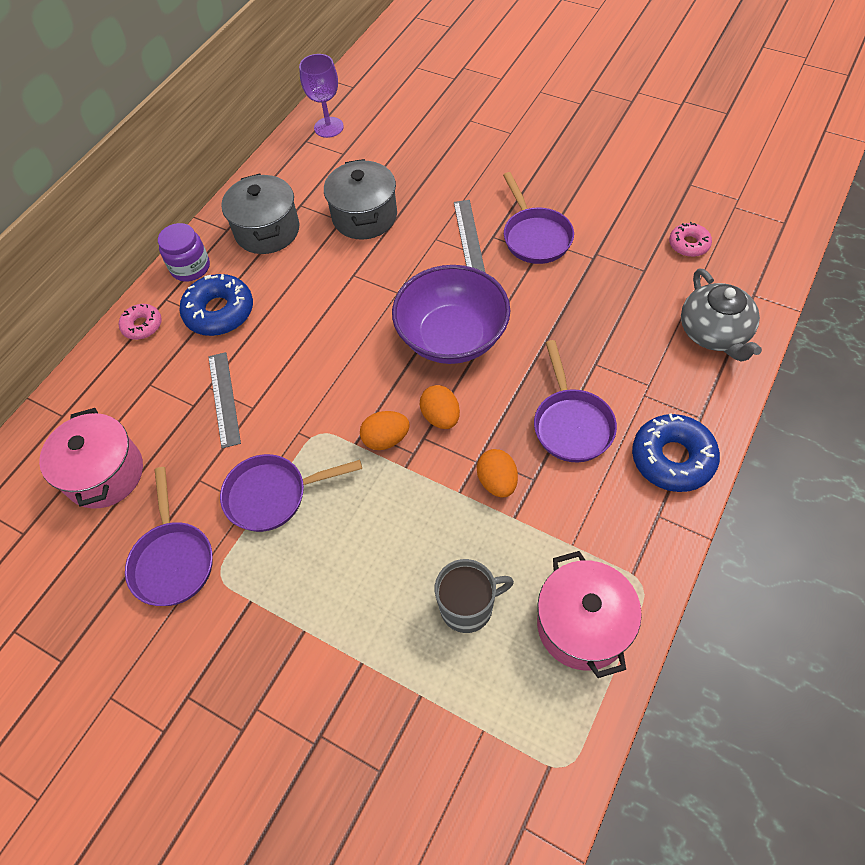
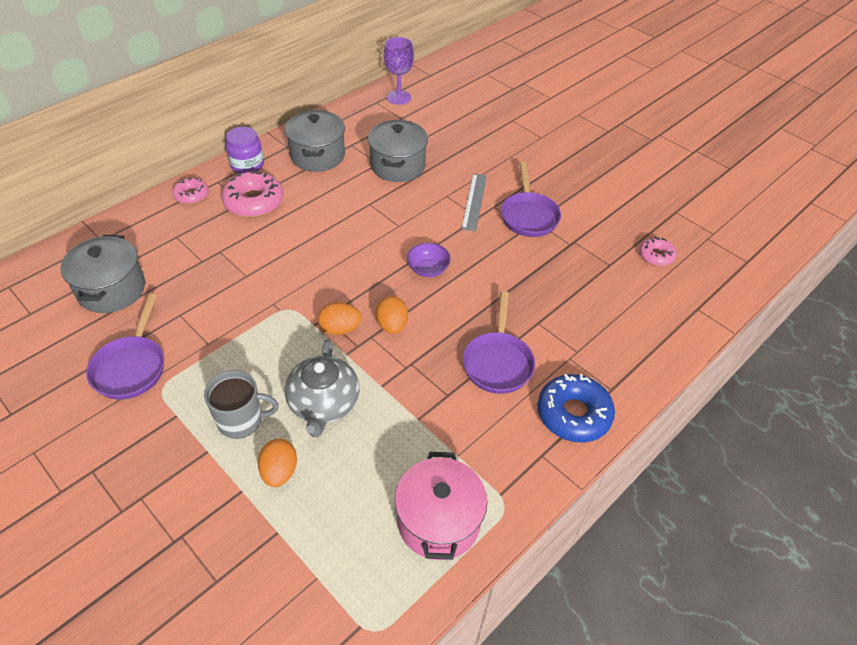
camera: 10 degrees right, 10 degrees down
(105, 474) = (111, 289): pink pot -> grey pot
(219, 312) = (254, 201): blue donut -> pink donut
(224, 399) = (227, 263): grey ruler -> none
(273, 495) = (231, 343): purple pan -> none
(452, 336) = (428, 269): purple bowl -> purple bowl, size x0.44
(468, 607) = (348, 476): grey mug -> grey mug (241, 420)
(497, 482) = (416, 387): orange egg -> orange egg (279, 472)
(714, 333) = (651, 328): grey teapot -> grey teapot (323, 404)

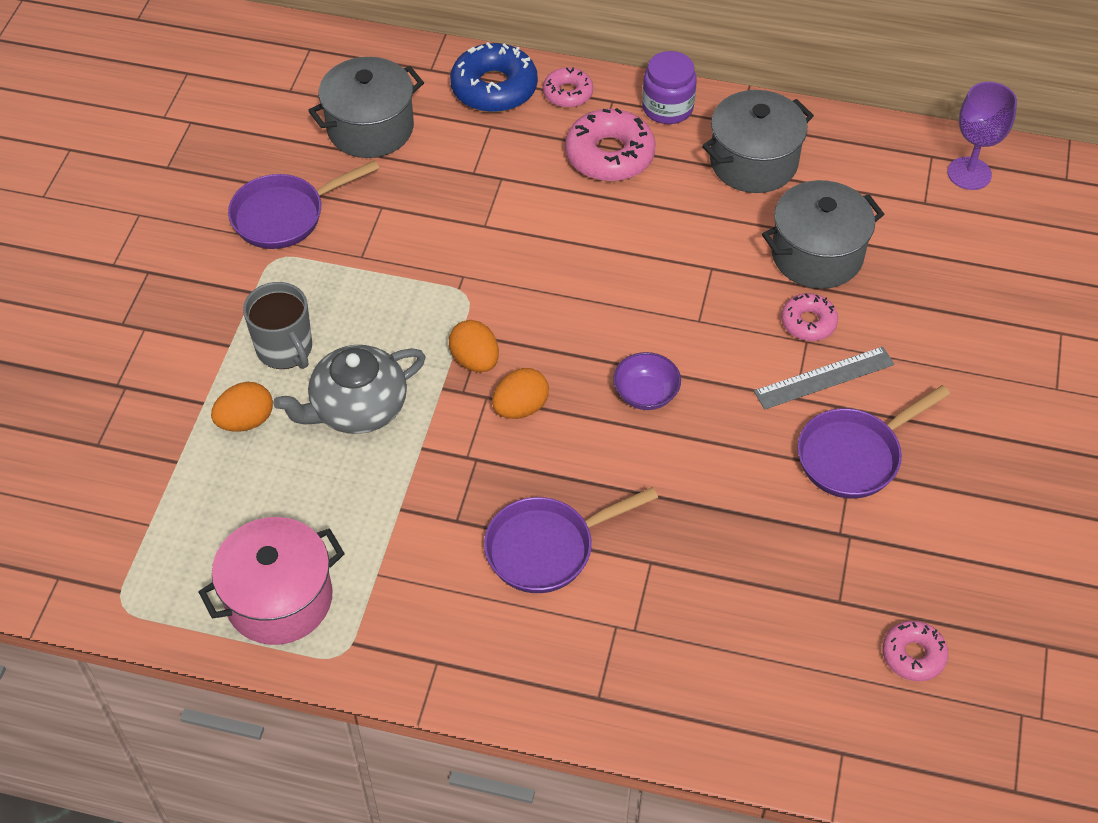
camera: 60 degrees right, 5 degrees up
(436, 189) = (808, 322): none -> pink donut
(573, 414) = (524, 670): blue donut -> blue donut (494, 88)

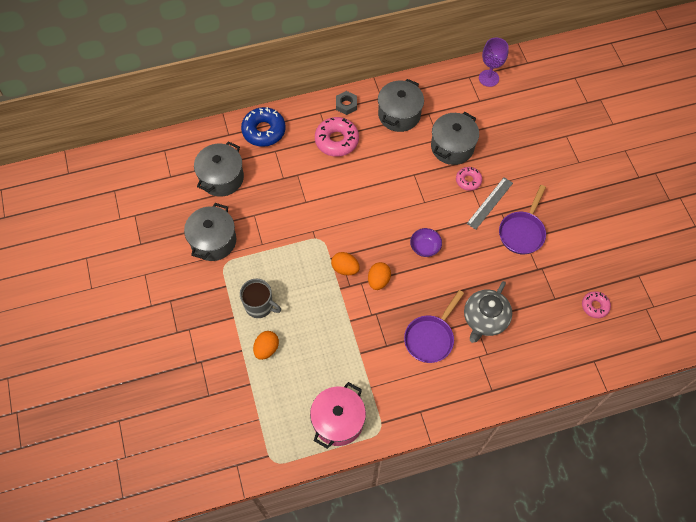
camera: 30 degrees left, 10 degrees up
(285, 215) = (213, 241): purple pan -> grey pot
(357, 408) = (310, 317): grey teapot -> grey teapot (485, 319)
(568, 93) = (298, 118): pink donut -> none
(667, 108) = (346, 105): purple jar -> grey nut

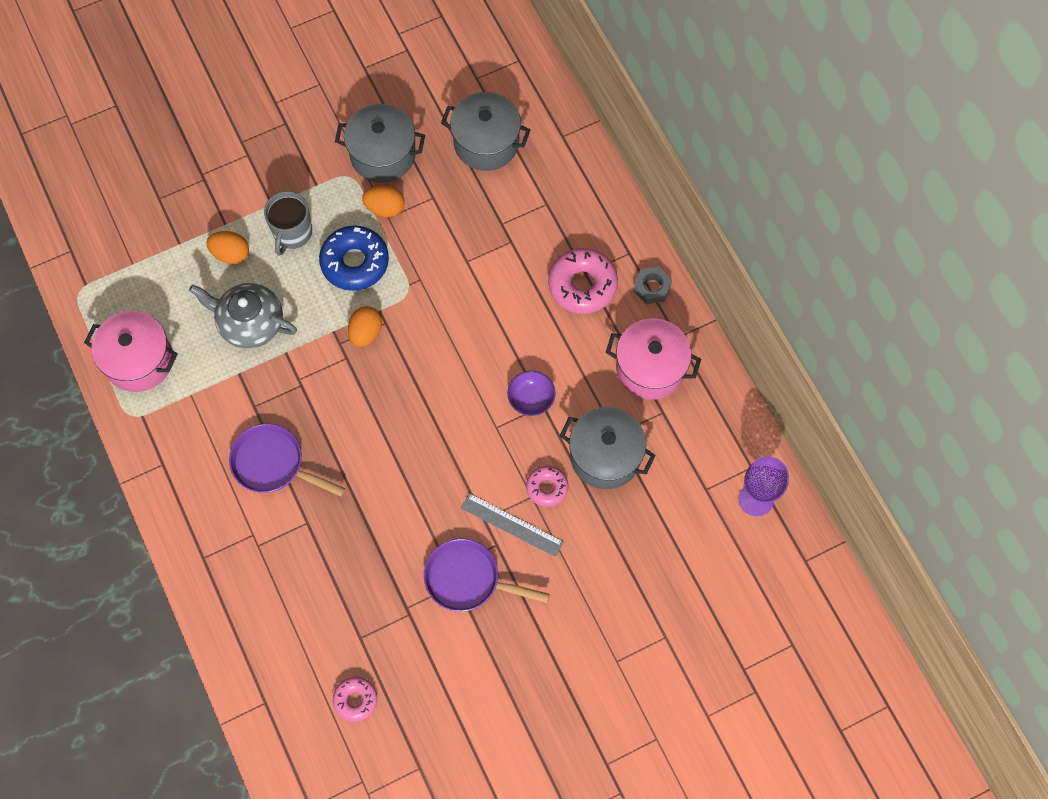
camera: 80 degrees right, 5 degrees up
(264, 131) = (579, 181): blue donut -> blue donut (355, 262)
(378, 280) = (353, 380): orange egg -> orange egg (385, 208)
(399, 115) = (650, 368): grey pot -> pink pot
(425, 247) = (418, 437): purple bowl -> purple bowl (531, 399)
(485, 319) = (312, 537): grey teapot -> grey teapot (250, 323)

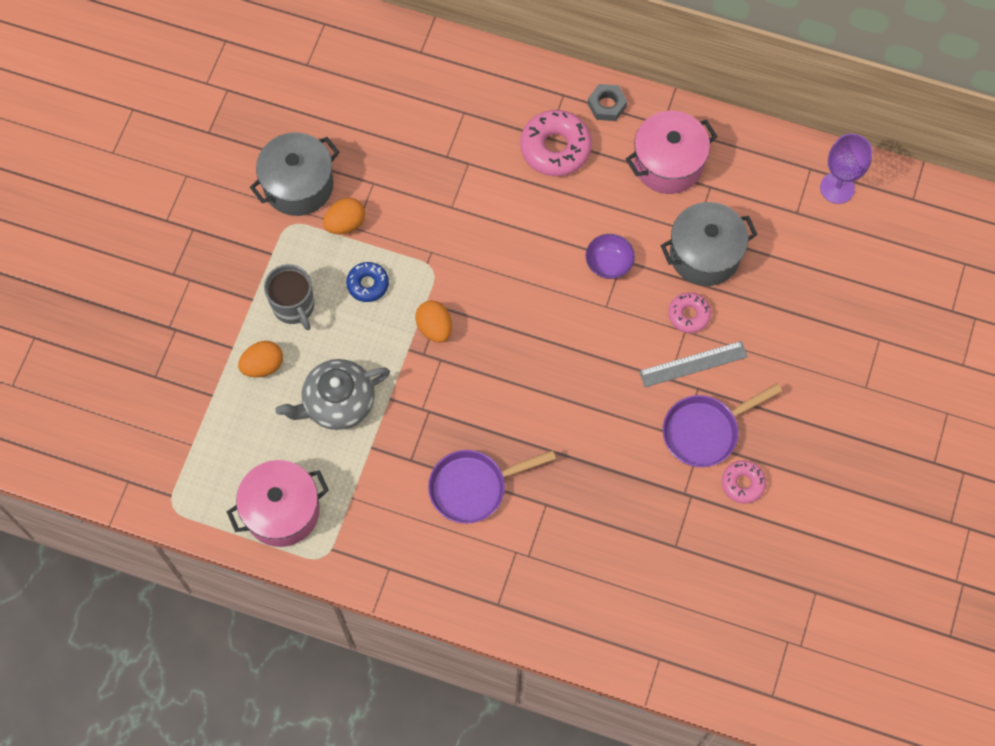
camera: 45 degrees left, 0 degrees up
(355, 262) = (368, 284): blue donut -> blue donut, size x0.58
(355, 700) = (720, 591): pink donut -> pink donut (742, 483)
(486, 143) = (369, 107): grey pot -> none

